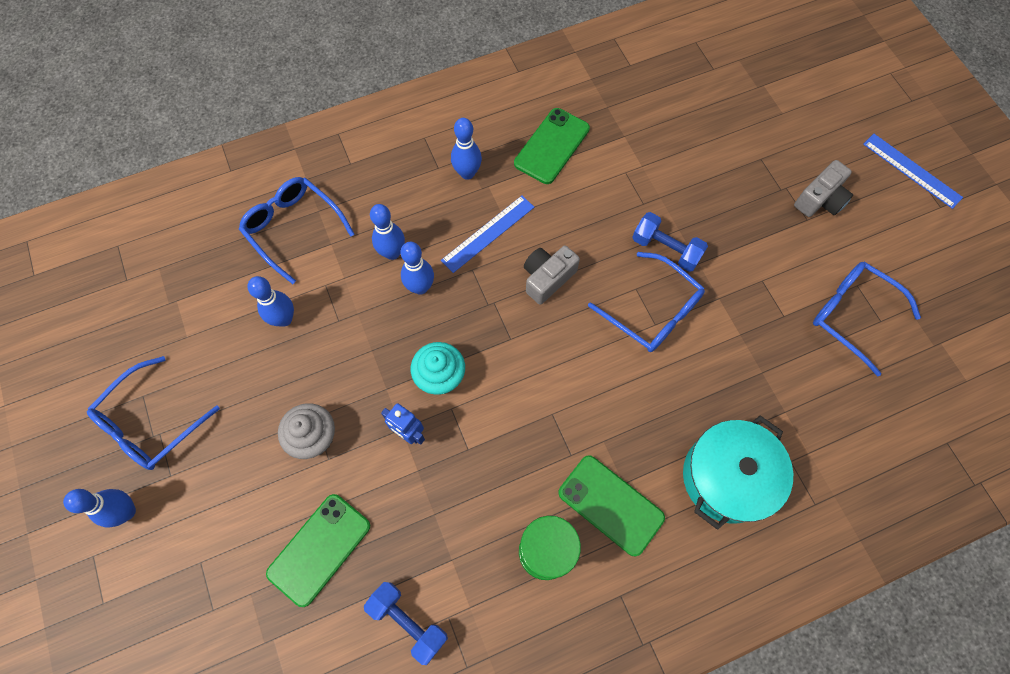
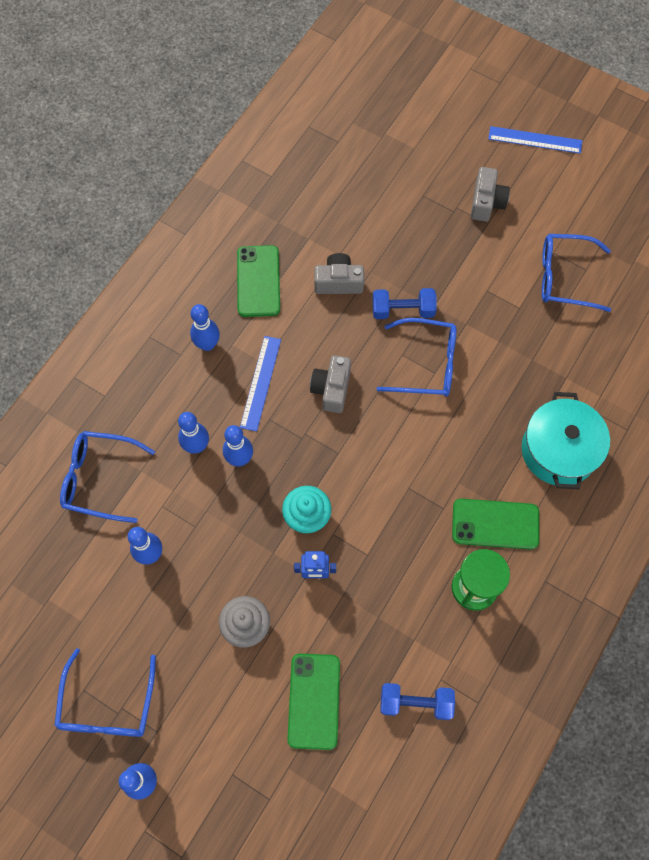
camera: 35 degrees left, 0 degrees up
(624, 189) = (338, 282): none -> grey camera

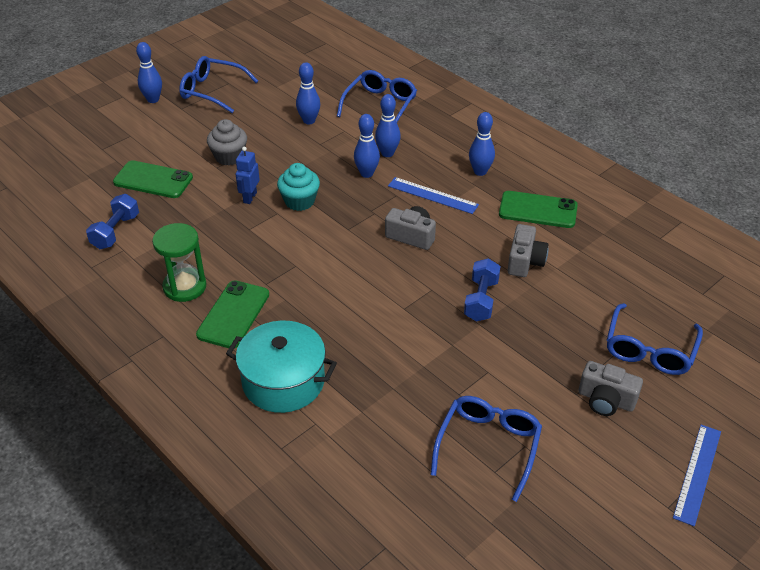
camera: 105 degrees right, 25 degrees down
(425, 364) = (416, 303): blue glasses -> blue glasses (650, 349)

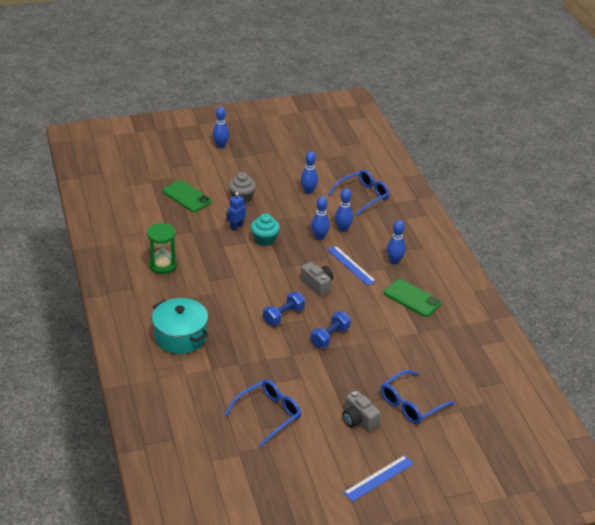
camera: 25 degrees right, 5 degrees down
(115, 232) = (145, 220): blue dumbbell -> blue dumbbell (283, 316)
(213, 91) = (261, 152): blue glasses -> none
(233, 314) = (179, 290): green phone -> none
(525, 261) = (377, 325): grey camera -> none

